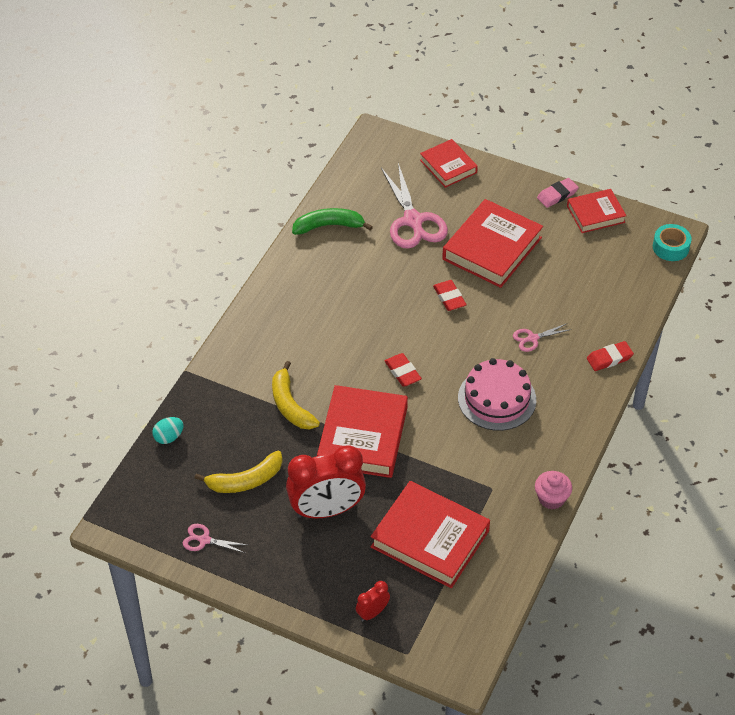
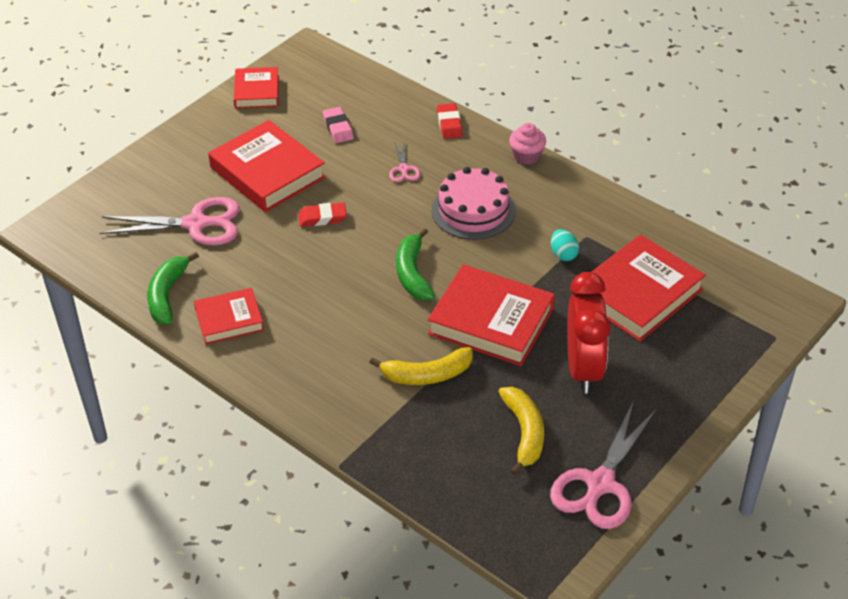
camera: 75 degrees left, 5 degrees down
(169, 437) = (438, 497): turquoise egg -> turquoise egg (563, 254)
(204, 540) = (600, 484): pink scissors -> pink scissors, size x2.09
(372, 613) = (723, 355): red clock -> none
(402, 372) = (412, 273): red eraser -> green banana
(448, 166) = (128, 181): red book -> red book (229, 320)
(551, 498) = (609, 198): pink cupcake -> pink cupcake (526, 156)
(557, 195) = (216, 111): pink eraser -> pink eraser (338, 128)
(670, 247) = (325, 55): turquoise tape -> none

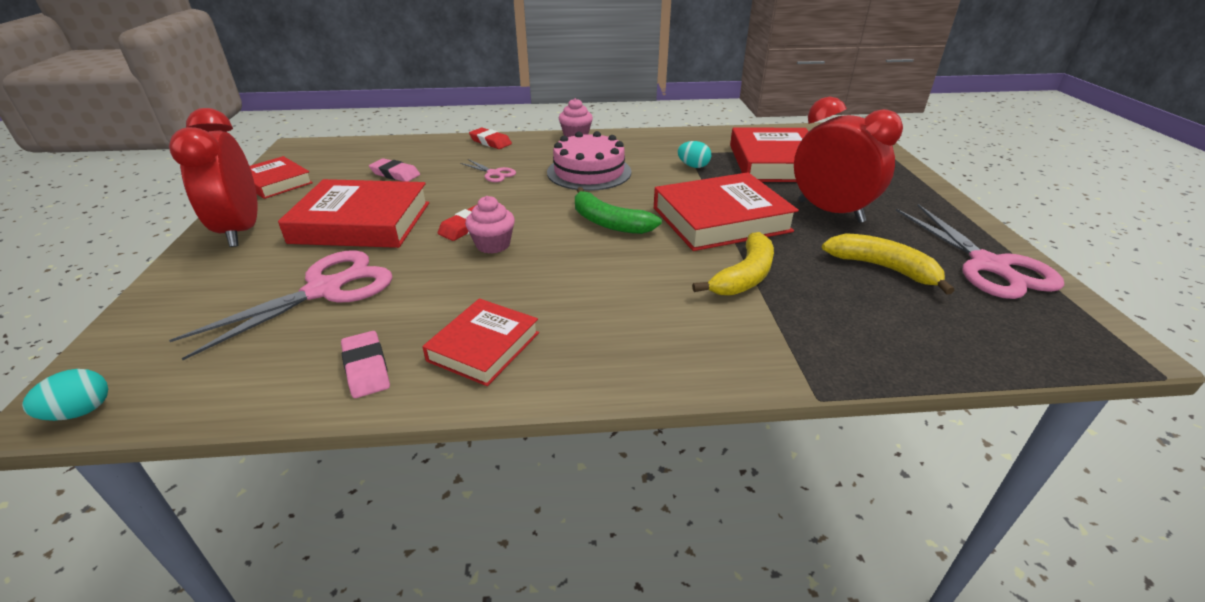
camera: 45 degrees left, 10 degrees down
(46, 239) = (80, 412): none -> turquoise egg
(167, 295) = (366, 368): green banana -> pink eraser
(197, 137) = (241, 231): none -> red clock
(318, 245) = (493, 245): none -> pink cupcake

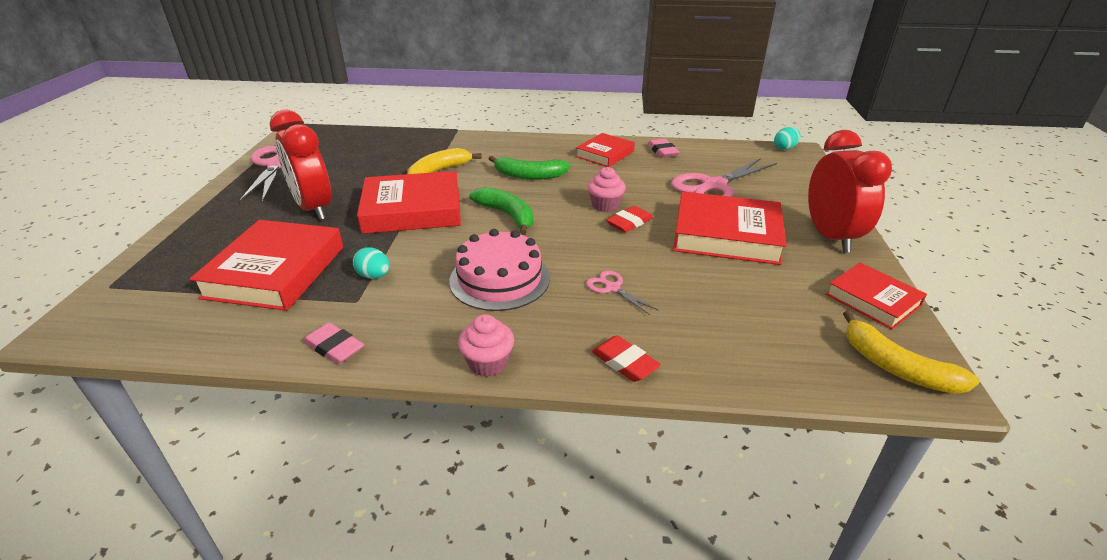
camera: 170 degrees left, 0 degrees up
(395, 174) = (734, 300): pink eraser -> pink eraser (334, 347)
(606, 282) = (529, 175): none -> green banana
(883, 268) = (345, 168): yellow banana -> yellow banana (896, 367)

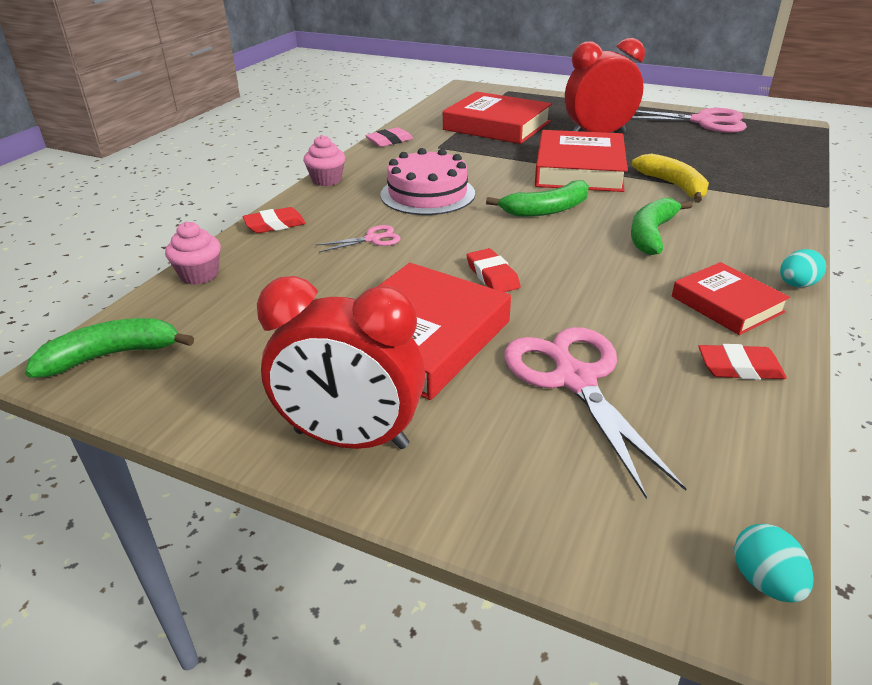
camera: 110 degrees right, 0 degrees up
(374, 276) = (468, 152): turquoise egg -> turquoise egg (796, 285)
(605, 205) = (545, 269): pink cupcake -> pink cupcake (199, 275)
(662, 151) = (739, 368): pink eraser -> red eraser
(872, 300) = (199, 398): red book -> none
(896, 367) = (111, 355): yellow banana -> green banana

